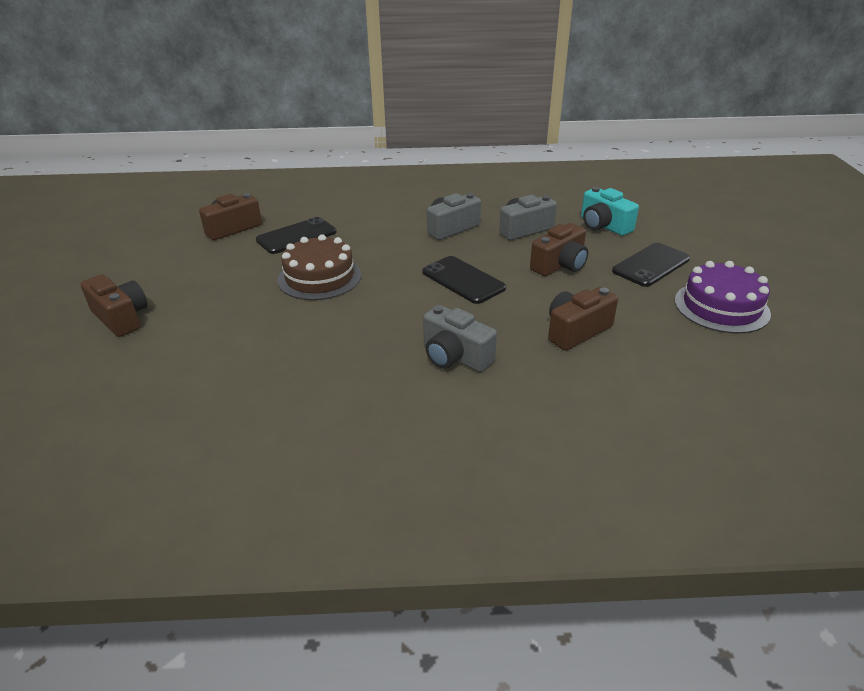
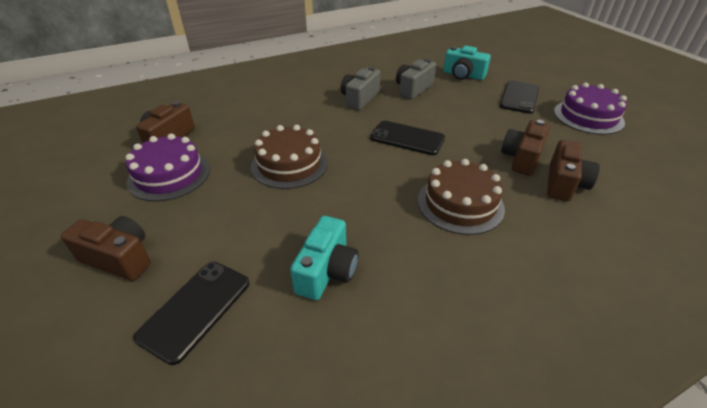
camera: 25 degrees left, 5 degrees up
(208, 261) = (169, 175): none -> purple cake
(272, 376) = (327, 271): none -> turquoise camera
(296, 236) = (236, 132): black phone -> black phone (195, 309)
(455, 356) = (460, 204): grey camera -> brown cake
(560, 265) = (463, 110): brown camera -> brown camera (564, 183)

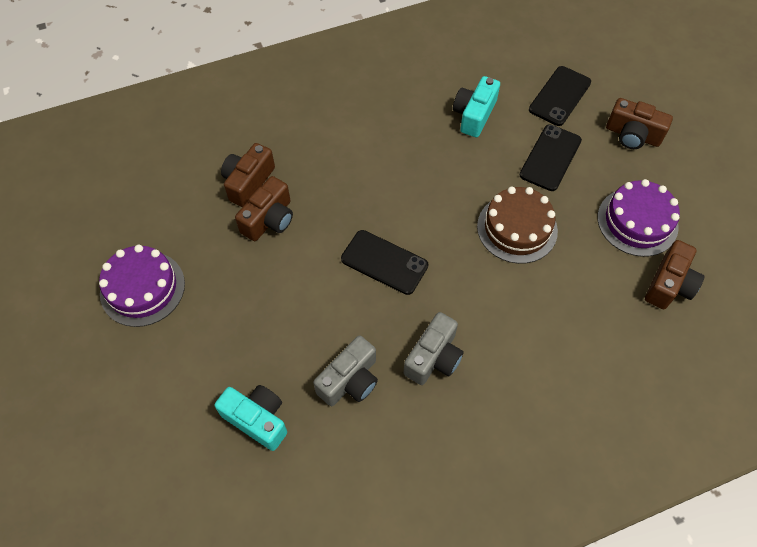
camera: 175 degrees left, 20 degrees up
(460, 204) = (356, 166): brown cake -> none
(519, 97) = (203, 343): black phone -> black phone (550, 158)

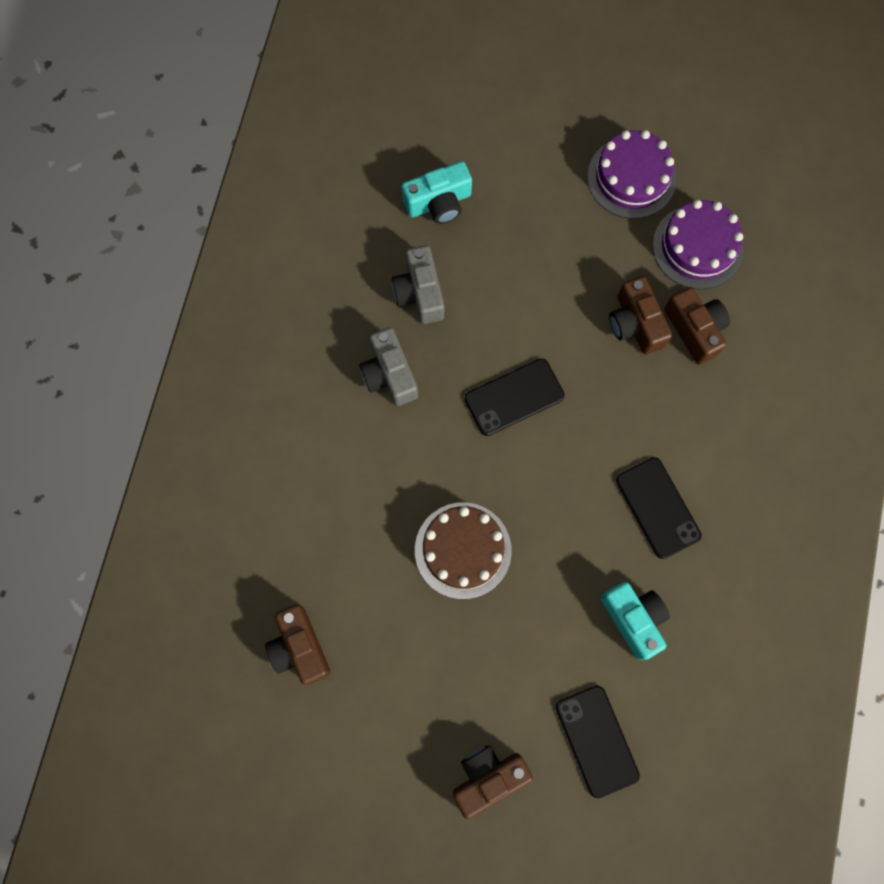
camera: 125 degrees right, 15 degrees up
(550, 158) = (521, 656): black phone -> black phone (657, 507)
(637, 222) = (384, 680): purple cake -> purple cake (697, 247)

